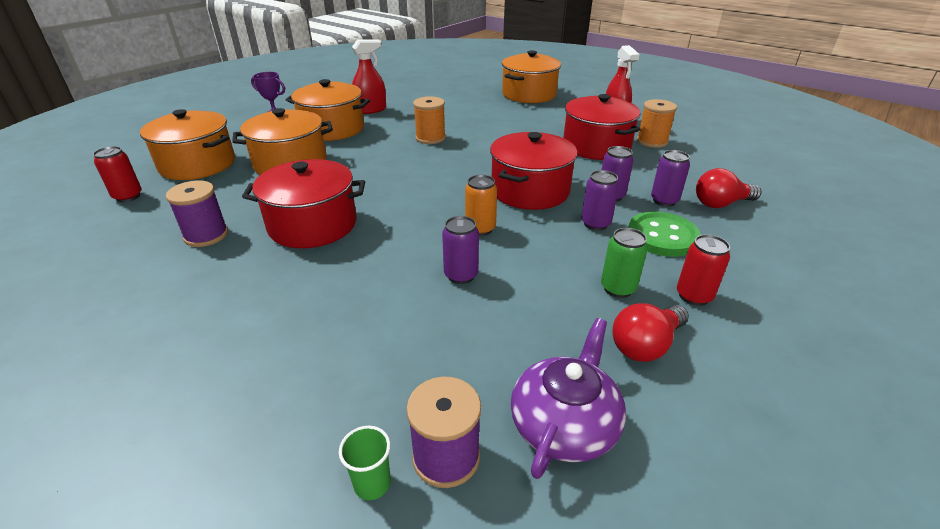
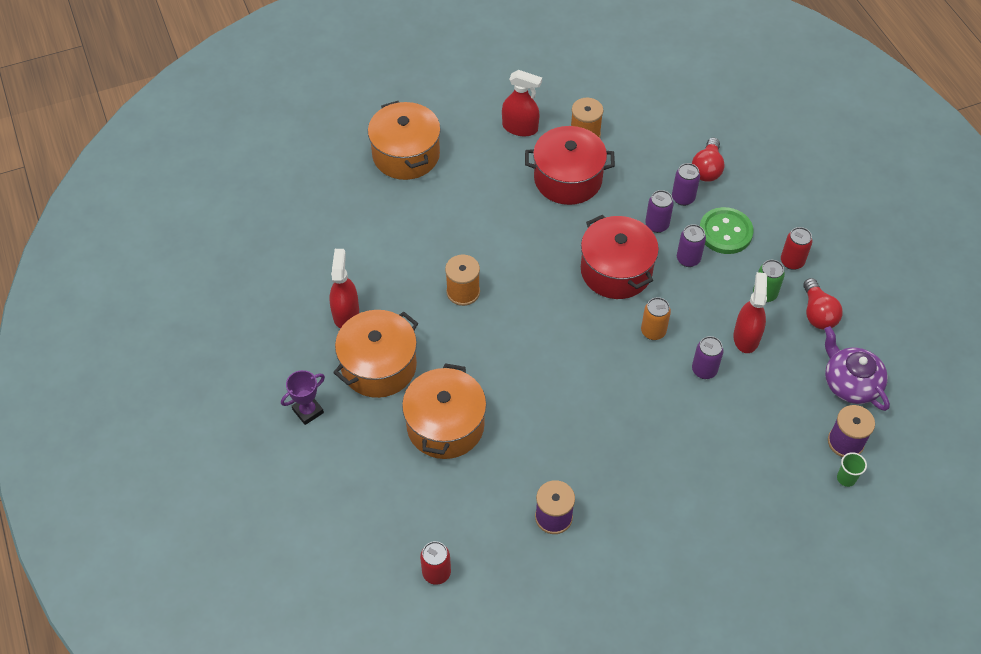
camera: 60 degrees left, 20 degrees up
(197, 164) = (395, 506): orange pot -> none
(313, 225) = (581, 438): red pot -> none
(539, 293) = (746, 337): none -> red spray bottle

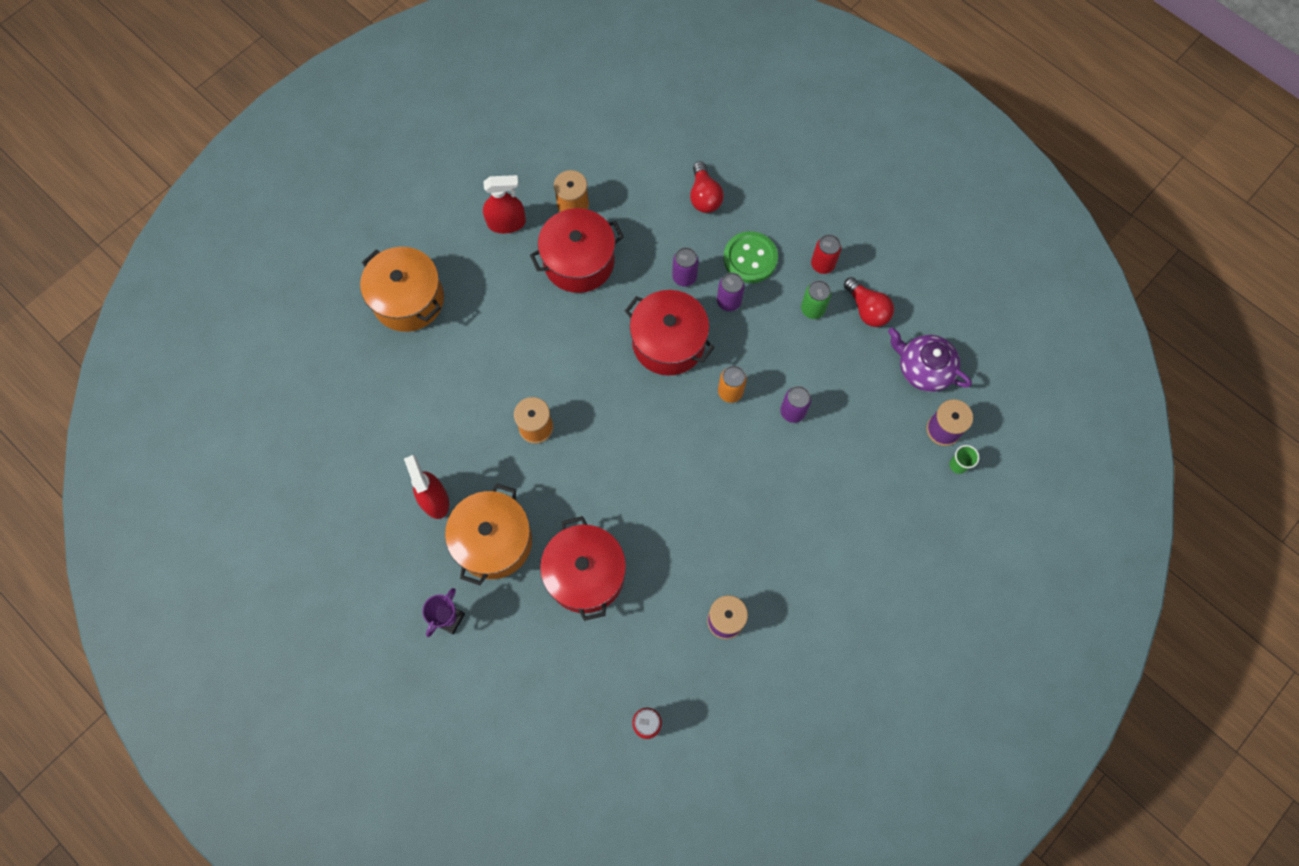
camera: 25 degrees left, 15 degrees up
(445, 425) = (585, 574): orange pot -> red pot
(683, 198) = (696, 237): purple can -> none
(746, 337) = (815, 361): red spray bottle -> none

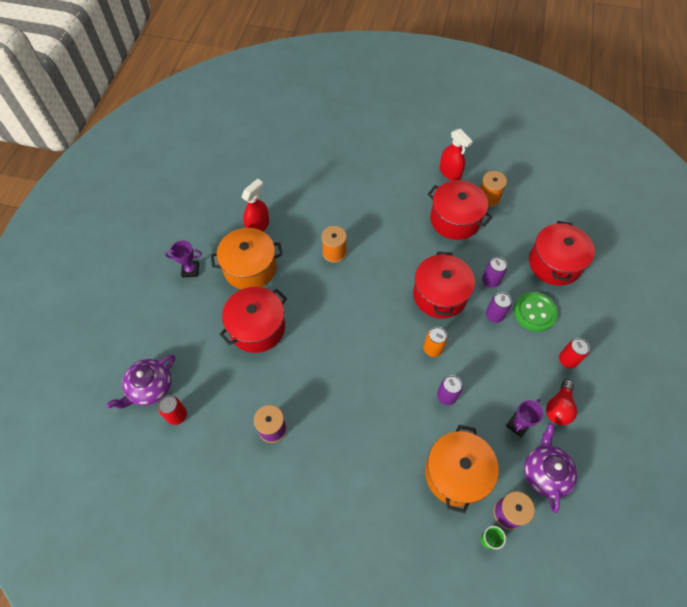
camera: 60 degrees right, 10 degrees down
(408, 300) = (368, 152): orange pot -> orange pot (456, 473)
(590, 743) = (150, 387): none -> purple teapot
(704, 196) = (554, 263): red light bulb -> red pot
(812, 309) = (530, 370): green can -> none
(863, 361) = (518, 425): none -> purple trophy

